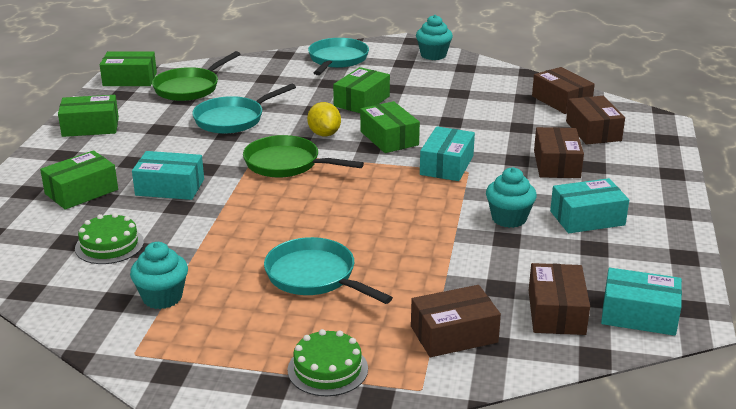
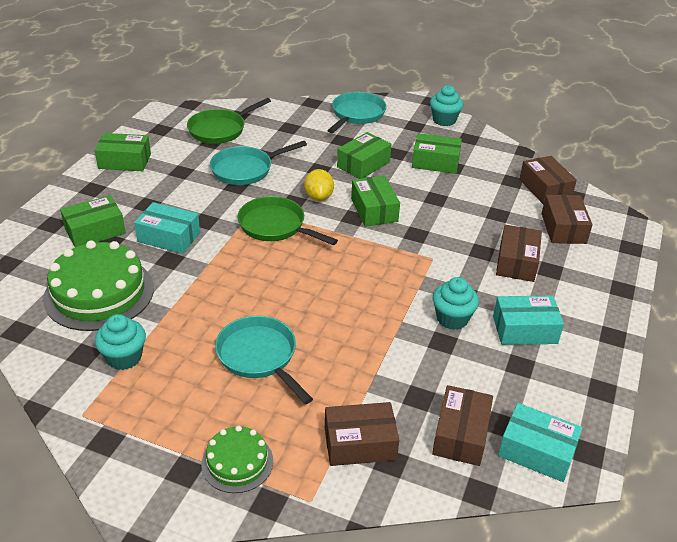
camera: 10 degrees right, 10 degrees up
(109, 245) = (99, 293): green cake -> green cake, size x1.84
(130, 79) = (173, 113): green box -> green box (435, 162)
(447, 165) = (415, 248): turquoise box -> none

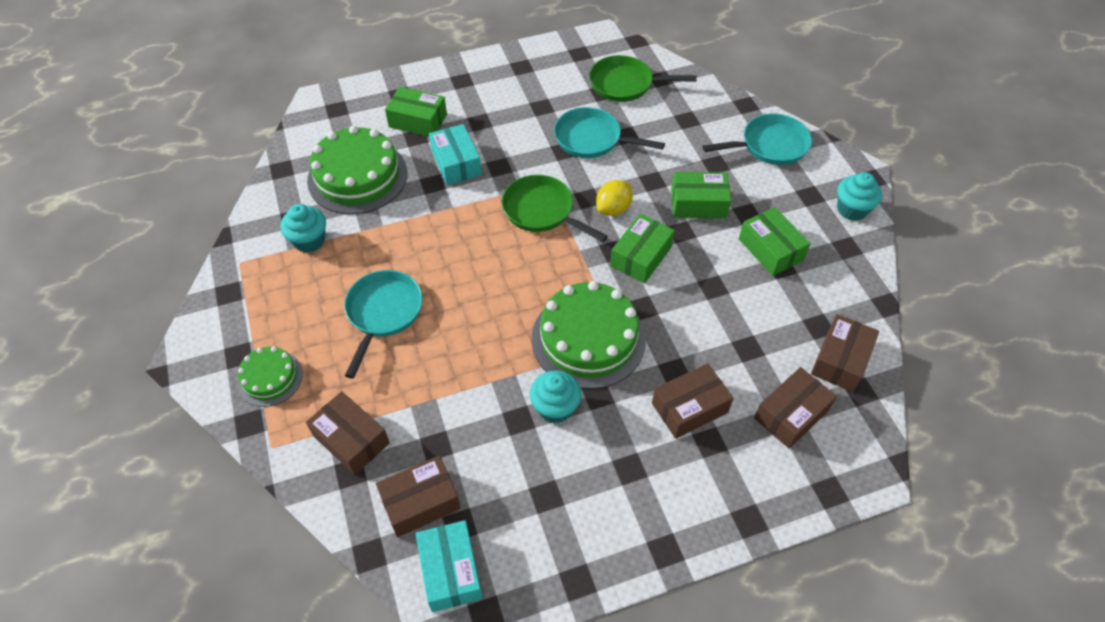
camera: 50 degrees right, 15 degrees up
(125, 161) = (514, 69): green box -> none
(275, 226) = (542, 211): green pan -> green pan turned 45 degrees counterclockwise
(413, 271) = (588, 339): none -> green cake
(524, 330) = (598, 471): turquoise box -> none

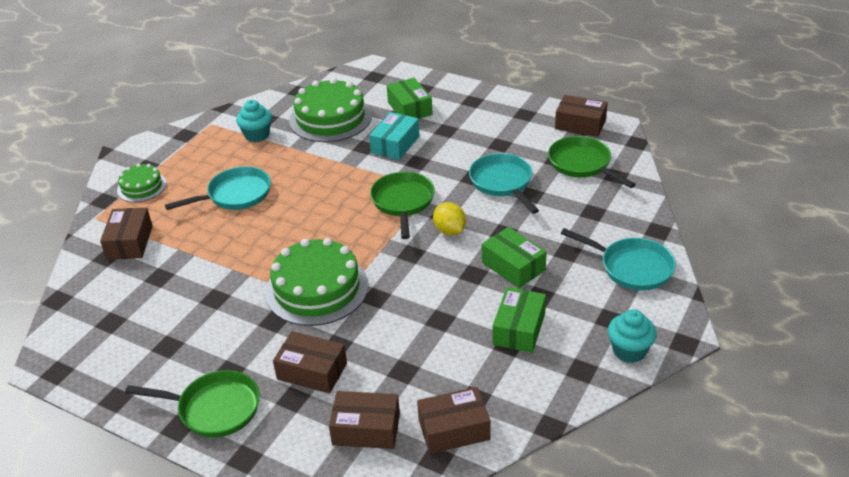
camera: 50 degrees right, 15 degrees down
(420, 502) = (112, 296): brown box -> brown box (580, 124)
(450, 571) = (74, 338): turquoise box -> none
(555, 408) = (241, 308): turquoise cupcake -> none
(613, 209) = (449, 231): yellow lemon -> yellow lemon turned 60 degrees clockwise
(641, 256) = (422, 269): green box -> none
(667, 507) = (214, 408): none -> green pan

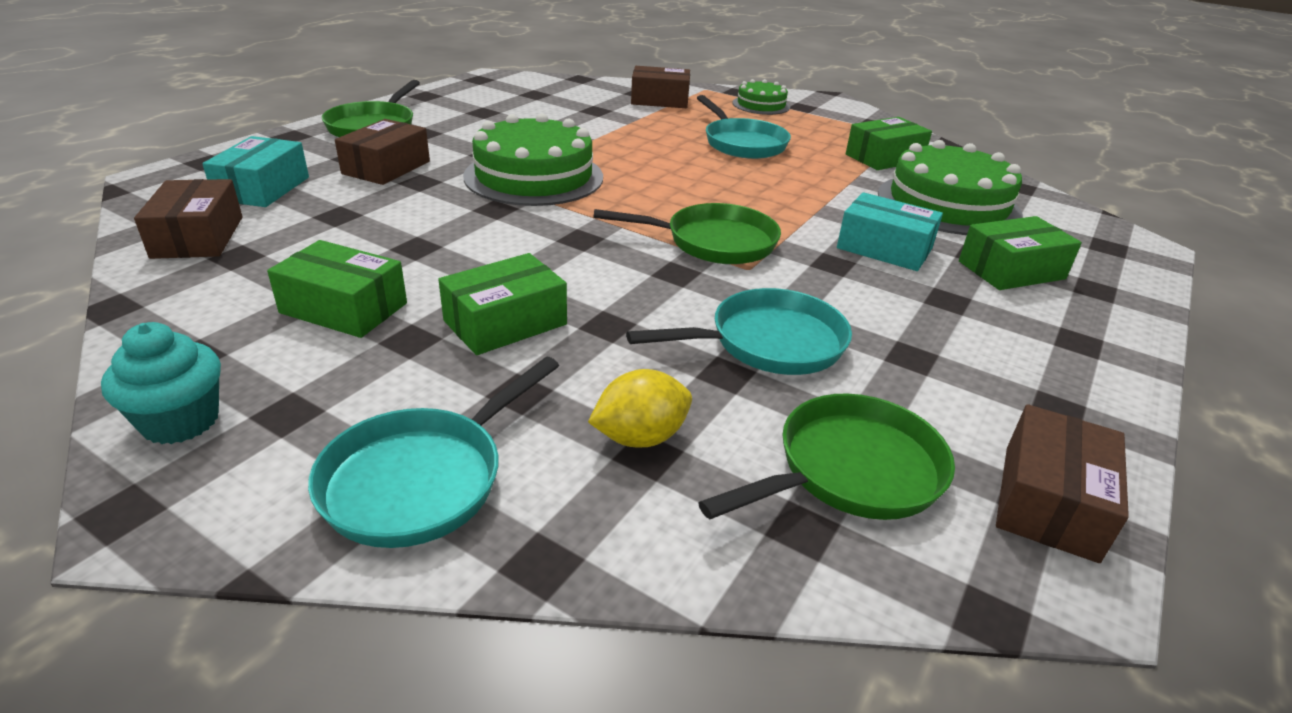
camera: 90 degrees right, 5 degrees down
(257, 135) = (884, 158): turquoise cupcake -> green box
(366, 429) = (262, 188): brown box -> turquoise box
(449, 231) = (627, 274): yellow lemon -> yellow lemon (640, 437)

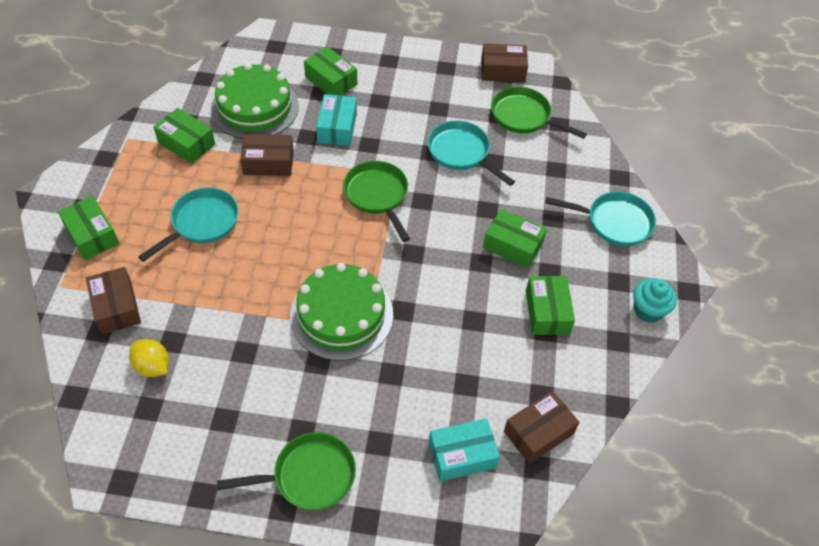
camera: 115 degrees left, 20 degrees up
(386, 167) = (382, 408): brown box -> brown box (268, 162)
(640, 437) = (550, 174): yellow lemon -> yellow lemon (153, 366)
(761, 105) = (92, 235): green cake -> green box

